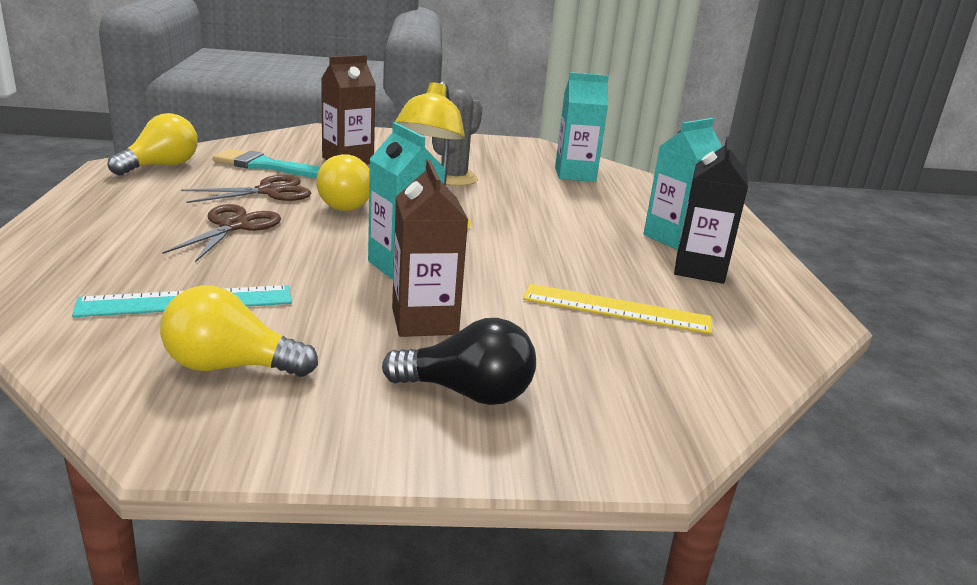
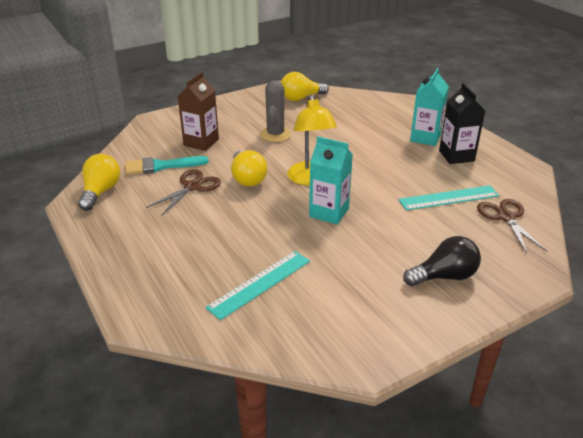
camera: 25 degrees left, 10 degrees up
(230, 366) = (333, 311): yellow light bulb -> yellow light bulb (301, 98)
(234, 226) = (210, 222): brown scissors -> brown scissors (506, 217)
(424, 321) = (380, 244): brown carton -> none
(575, 174) = (332, 106): turquoise carton -> none
(616, 309) = (449, 198): yellow ruler -> turquoise ruler

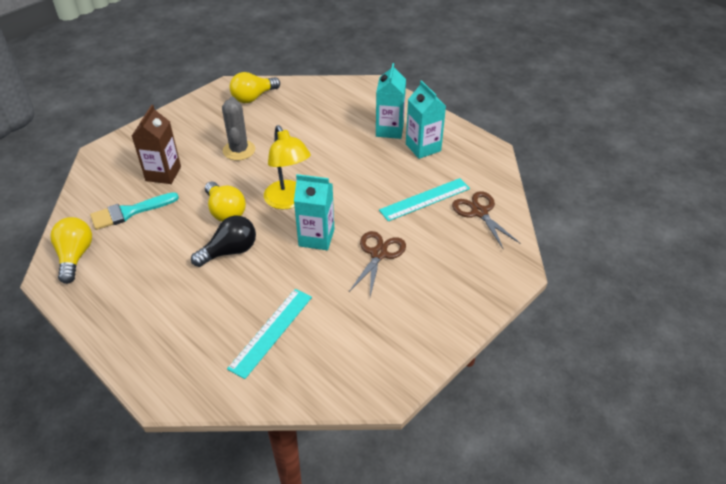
camera: 15 degrees left, 10 degrees up
(192, 187) = (171, 232): brown scissors -> brown scissors (379, 254)
(444, 276) = (436, 288): black light bulb -> black light bulb (230, 251)
(456, 156) = (423, 147): black carton -> turquoise carton

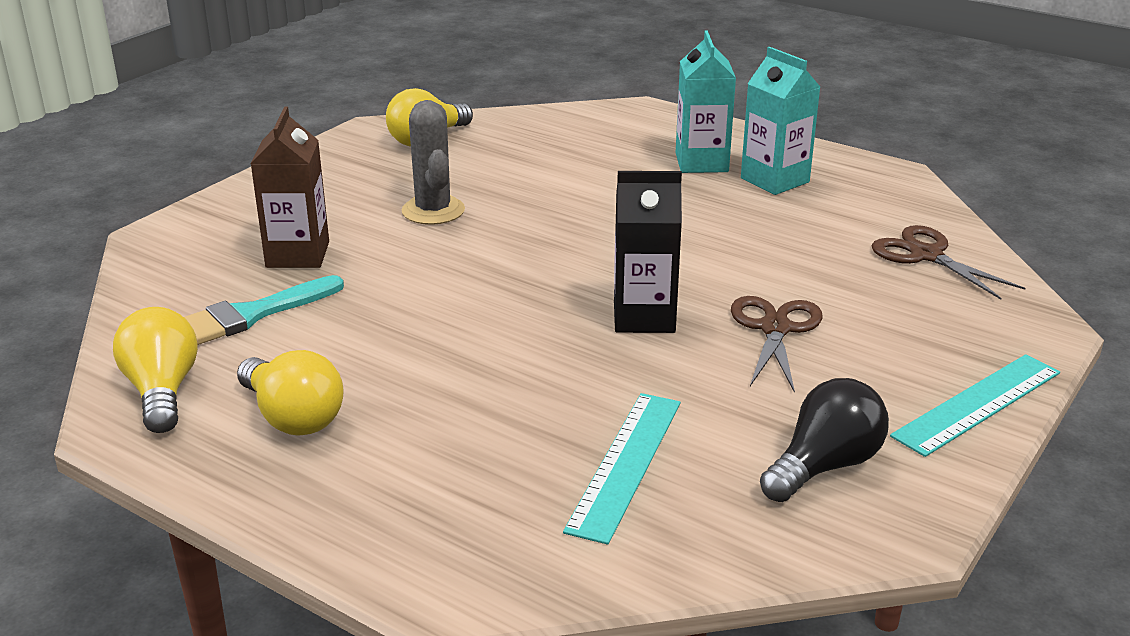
camera: 10 degrees left, 15 degrees down
(225, 211) = (447, 296): yellow light bulb -> yellow light bulb (293, 417)
(230, 251) = (483, 353): black light bulb -> black light bulb (824, 466)
(288, 201) = (564, 271): yellow lamp -> none
(316, 237) = (644, 317): turquoise carton -> black carton
(425, 199) = (817, 247): turquoise ruler -> turquoise ruler (978, 404)

